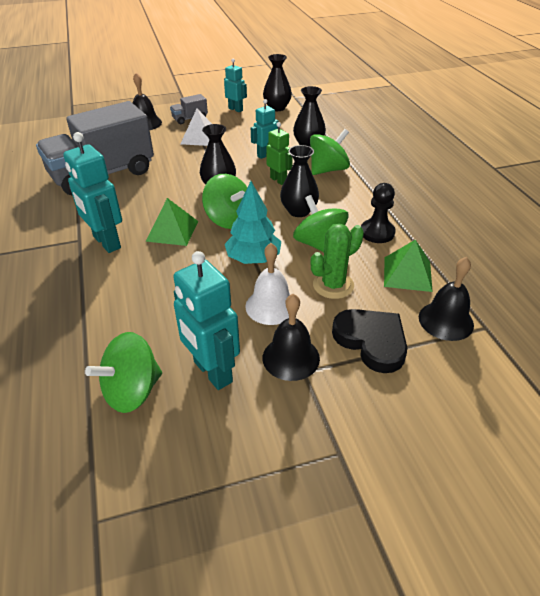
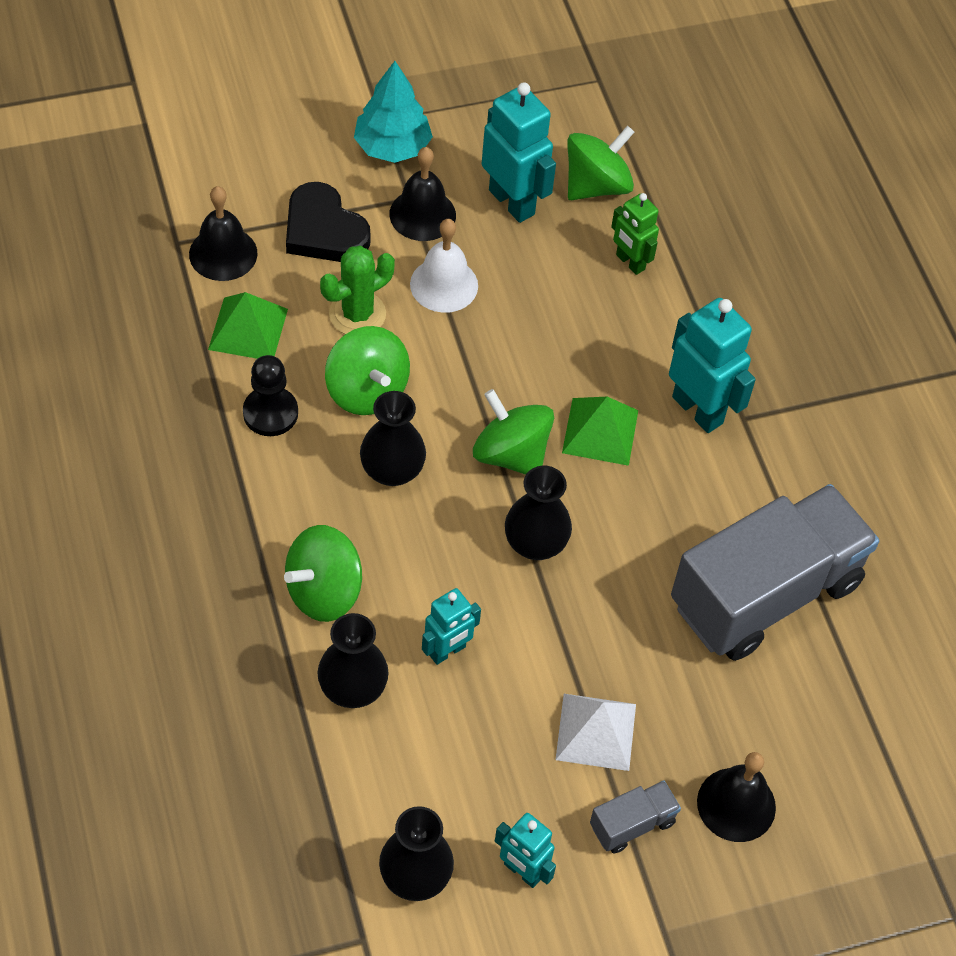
camera: 175 degrees right, 15 degrees up
(253, 258) = (468, 367): turquoise tree -> turquoise tree (392, 147)
(278, 180) = (423, 561): green robot -> green robot (630, 262)

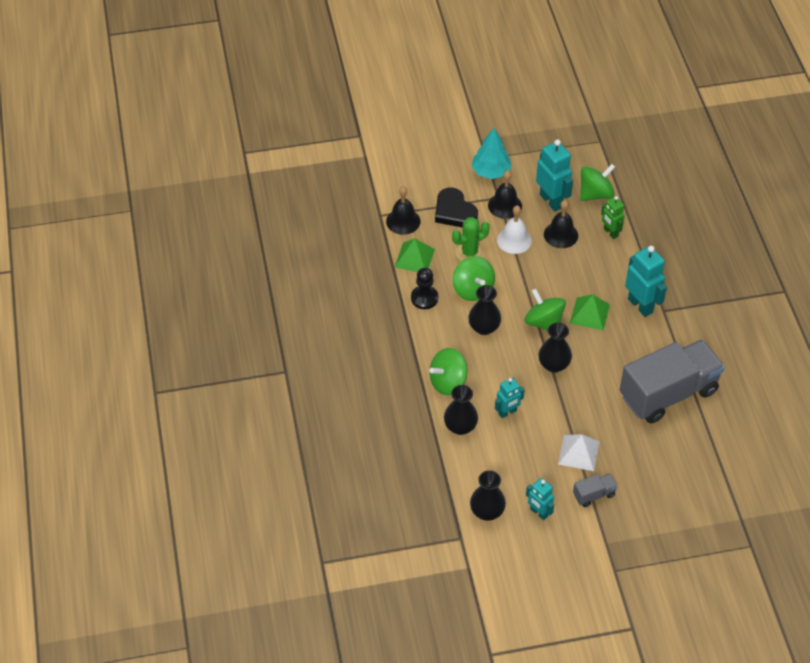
camera: 10 degrees right, 5 degrees down
(736, 804) = (646, 489): black bell -> black bell (561, 235)

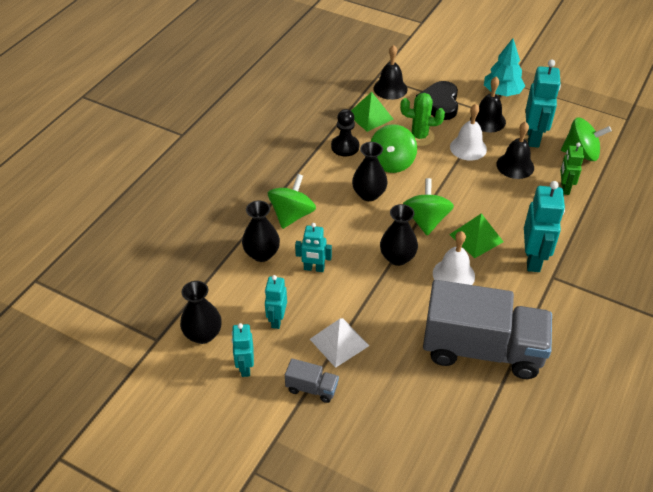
camera: 40 degrees right, 5 degrees down
(448, 382) = (292, 215): green spinning top -> green spinning top turned 105 degrees clockwise
(523, 466) = (277, 320): none -> turquoise robot
(602, 352) = (453, 275): none -> white bell

